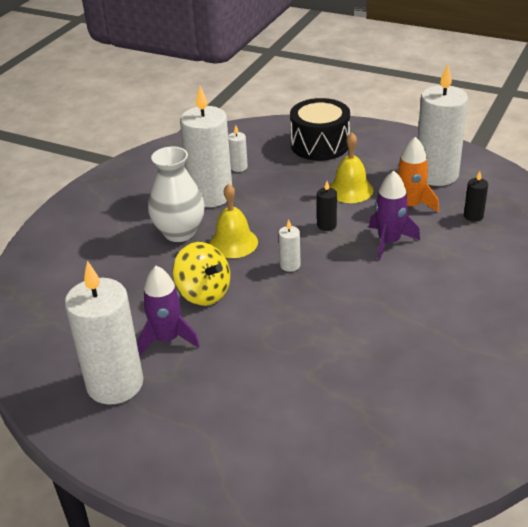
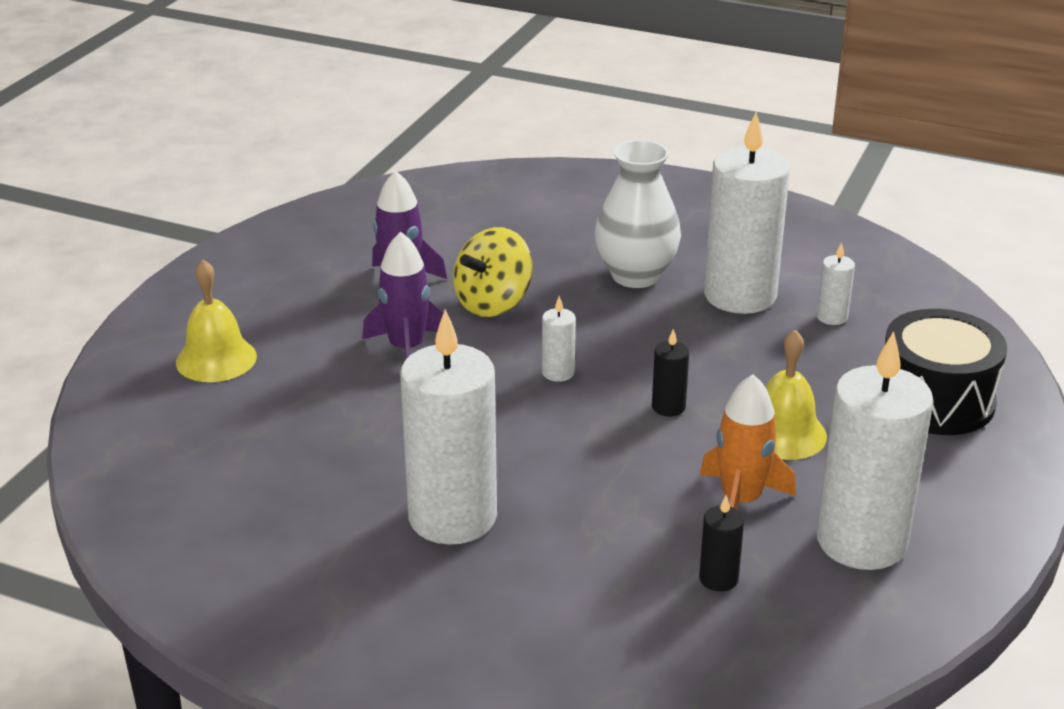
camera: 85 degrees right, 5 degrees down
(115, 384) = (326, 255): white candle -> white candle (452, 517)
(233, 243) = (613, 321): yellow bell -> yellow bell (216, 359)
(389, 242) = (626, 472): purple rocket -> purple rocket (406, 349)

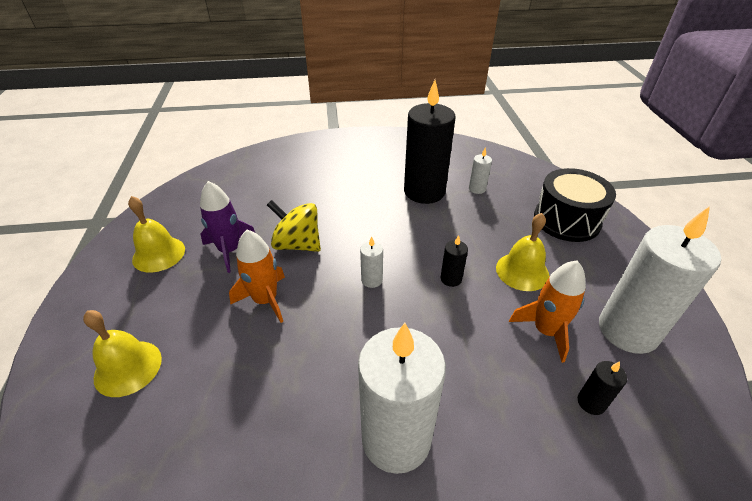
camera: 30 degrees left, 10 degrees up
(312, 260) = (159, 254): none -> yellow bell
(406, 349) = (265, 300): purple rocket -> orange rocket
(493, 303) = (297, 244): yellow spinning top -> yellow spinning top turned 105 degrees clockwise
(635, 275) = (363, 197): white vase -> none
(740, 295) = (424, 191): white candle -> black candle

